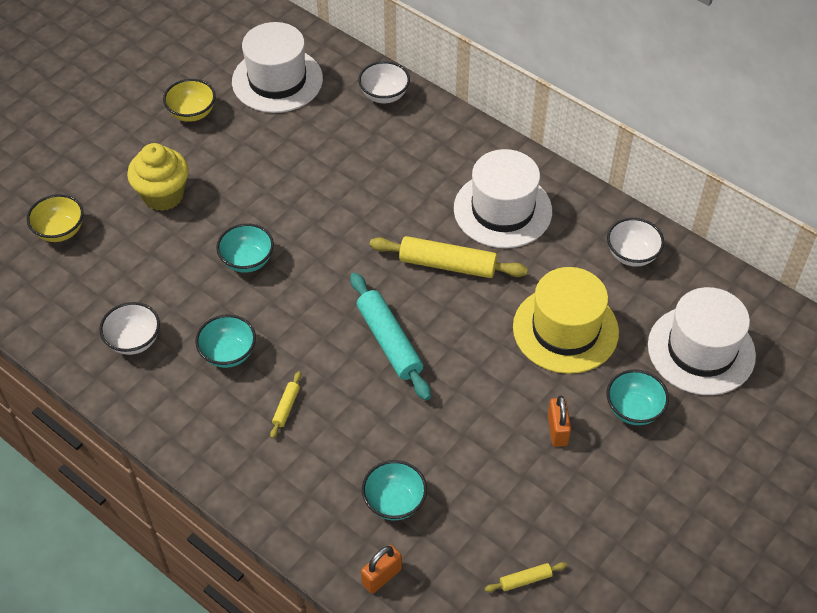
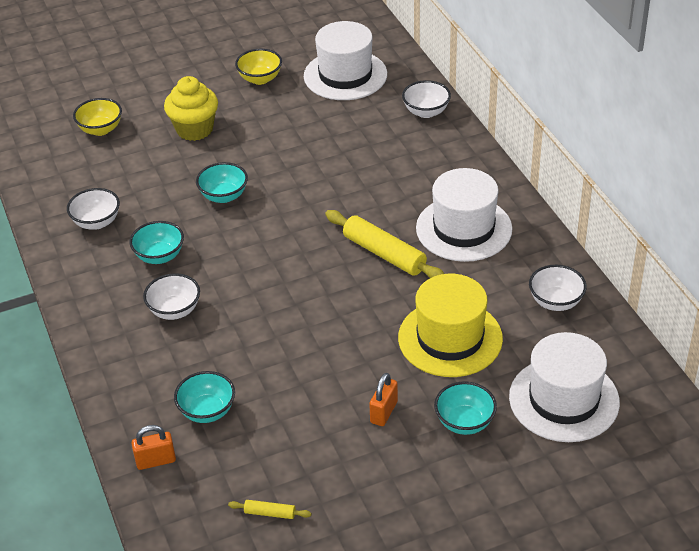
camera: 30 degrees right, 10 degrees down
(286, 407) = (174, 310): yellow rolling pin -> white bowl
(389, 341) = (292, 293): turquoise rolling pin -> none

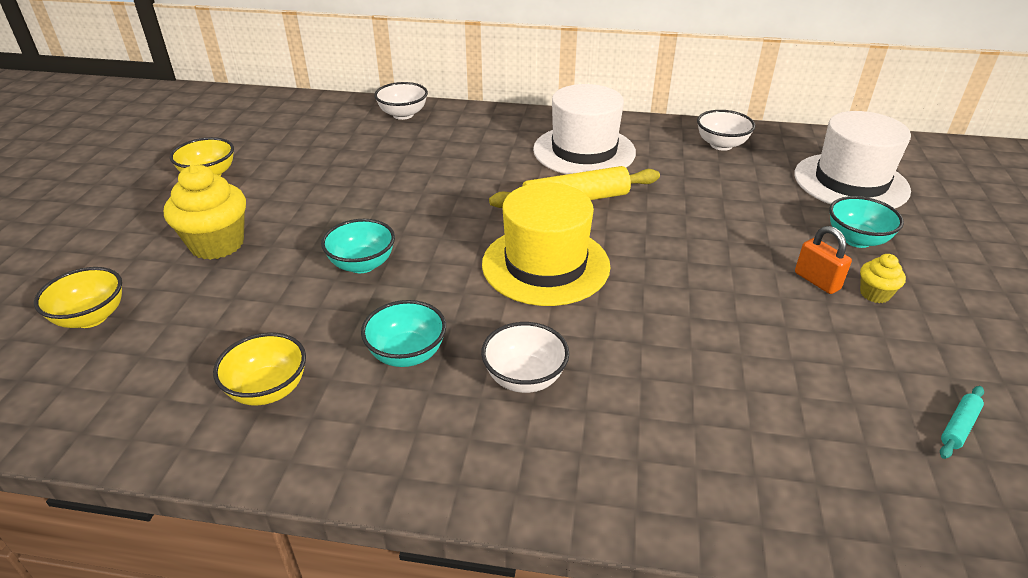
camera: 60 degrees left, 5 degrees down
(97, 222) = (268, 390): white bowl -> yellow bowl
(156, 461) = (817, 508): orange padlock -> none
(207, 411) = (741, 417): turquoise bowl -> none
(270, 513) = (958, 426): yellow rolling pin -> turquoise rolling pin
(345, 75) = (287, 131): white hat -> none
(392, 447) = (874, 294): none -> yellow cupcake
(450, 338) = (730, 207): yellow hat -> yellow hat (545, 265)

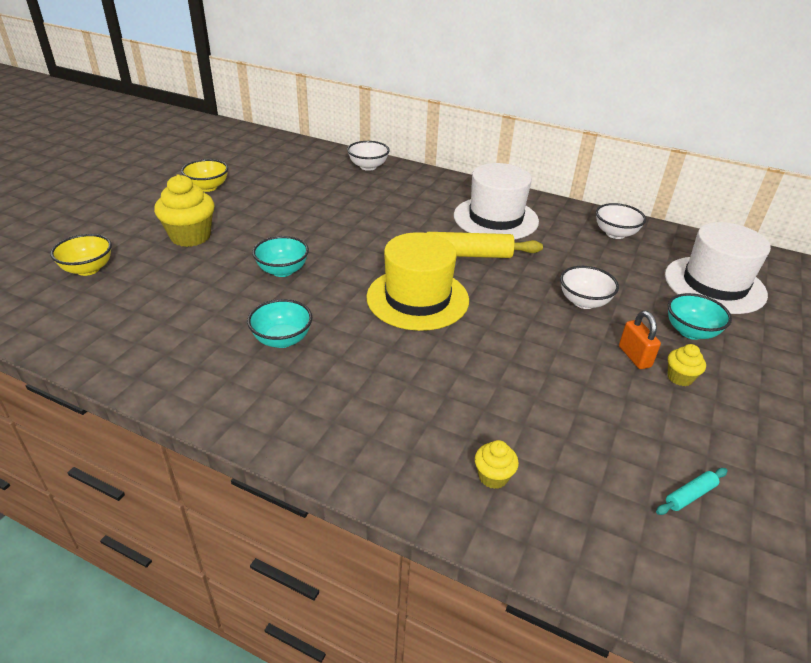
camera: 15 degrees right, 0 degrees up
(268, 390) = (177, 342): yellow bowl -> none
(524, 378) = (357, 375): white bowl -> white bowl (584, 302)
(747, 464) = (493, 477): none -> yellow cupcake

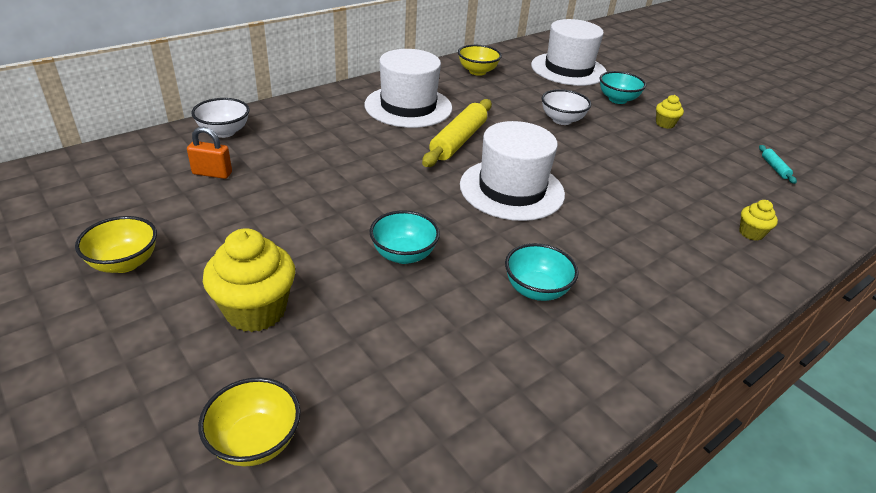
camera: 65 degrees left, 0 degrees up
(417, 298) = (511, 189): yellow hat -> white hat
(615, 234) = (477, 71): white bowl -> yellow bowl
(634, 357) = (636, 129): orange padlock -> orange padlock (212, 173)

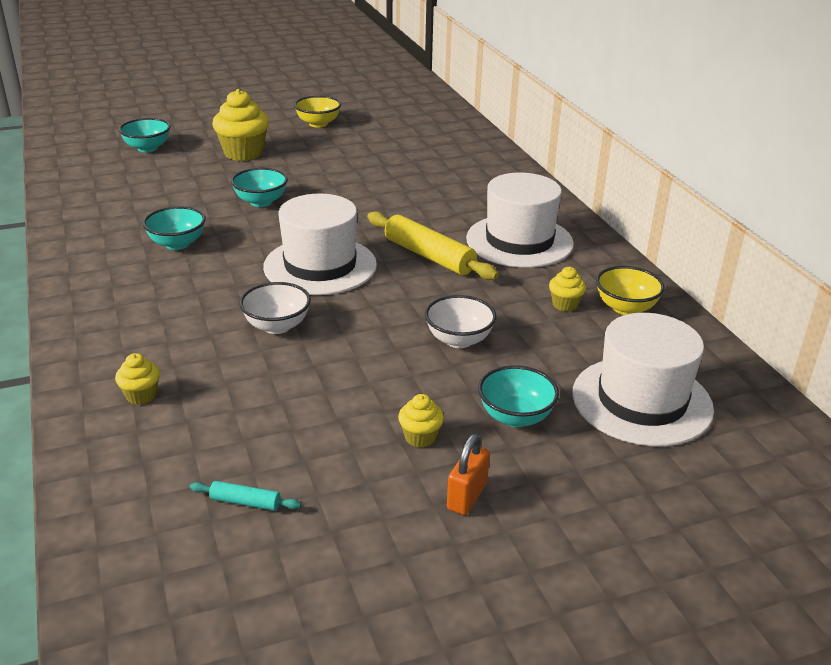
camera: 110 degrees right, 5 degrees down
(212, 173) = (414, 148): orange padlock -> orange padlock (467, 496)
(224, 132) = (483, 154): white bowl -> white bowl (277, 326)
(255, 441) = (147, 148): yellow bowl -> turquoise bowl
(489, 89) = (565, 304): none -> yellow cupcake

